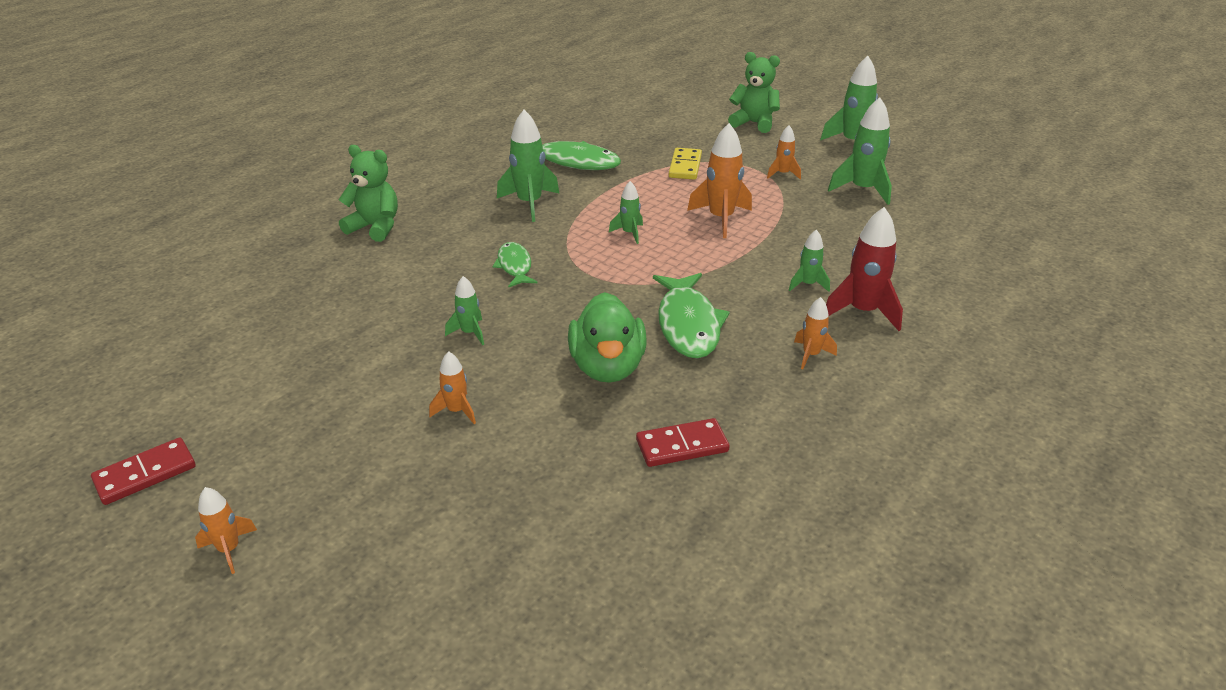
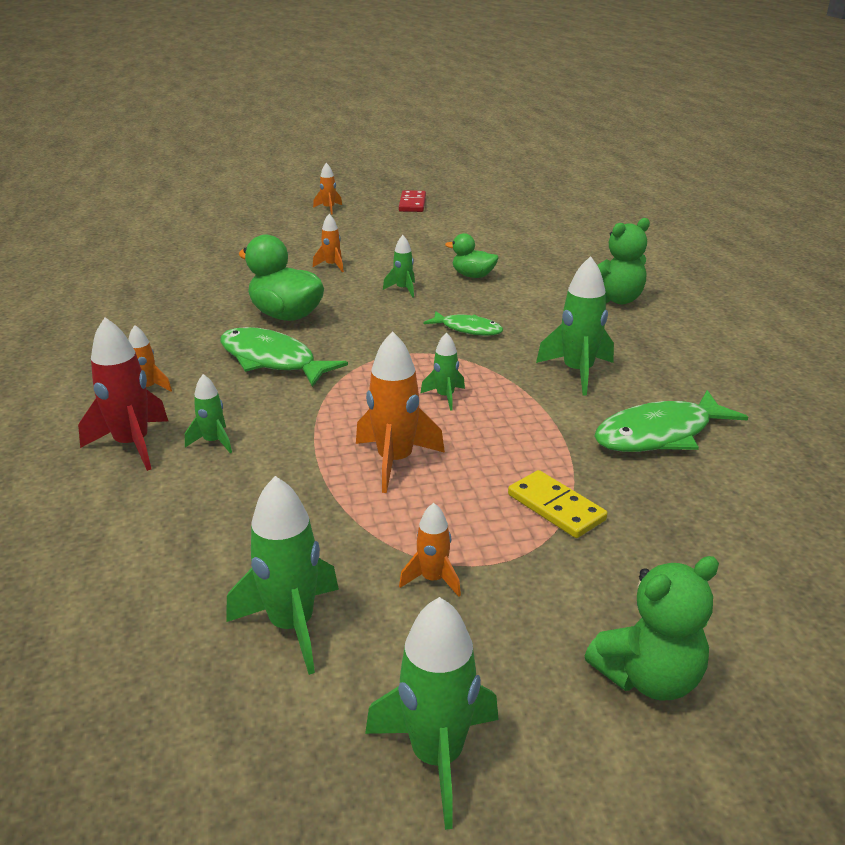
camera: 130 degrees right, 5 degrees down
(391, 310) = (473, 276): none -> green duck
(682, 446) = (179, 308): red domino -> none

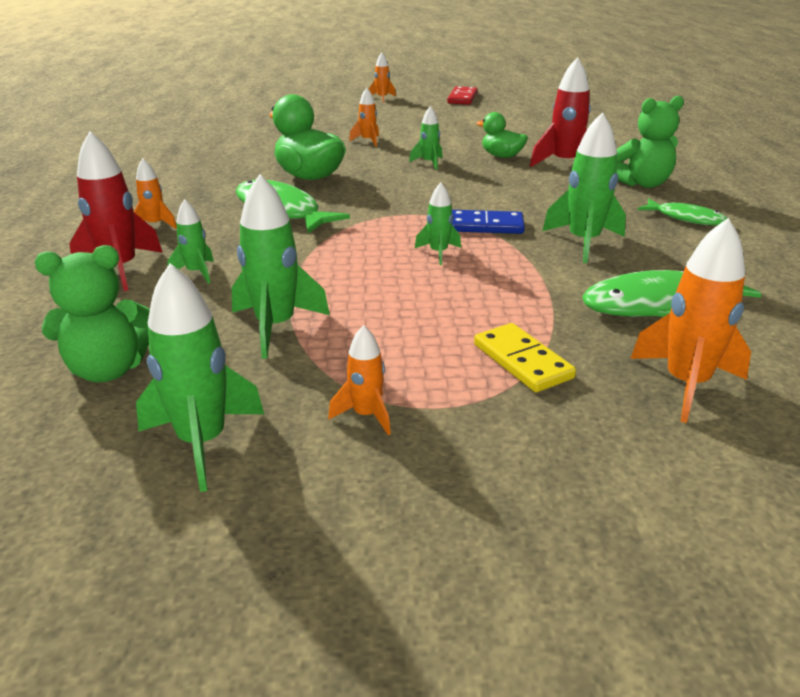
camera: 10 degrees right, 0 degrees up
(395, 461) = (367, 304): orange rocket -> orange rocket (686, 384)
(437, 756) = (305, 594): green rocket -> green rocket (276, 327)
(468, 329) = (481, 198): green fish -> green fish (686, 218)
(481, 361) = (486, 226): none -> blue domino
(536, 281) = (564, 164): none -> red rocket
(648, 677) = (578, 543): green teddy bear -> green teddy bear (108, 370)

